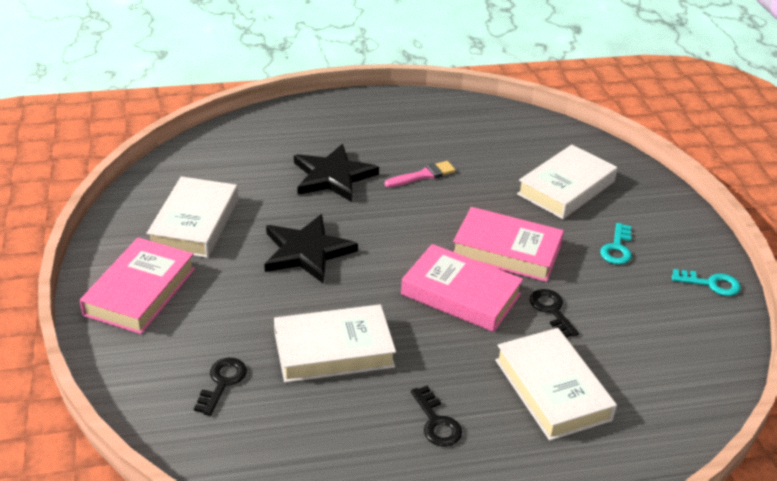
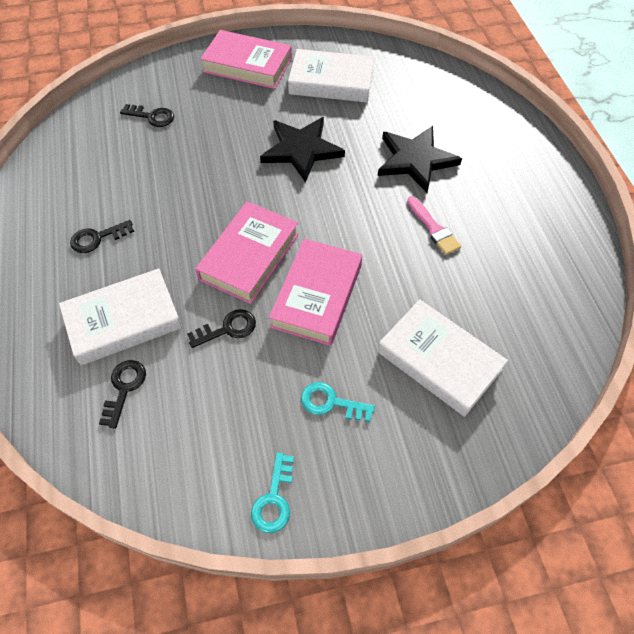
camera: 90 degrees right, 20 degrees up
(333, 350) = (181, 173): white book -> none
(631, 383) = (124, 388): none -> black key

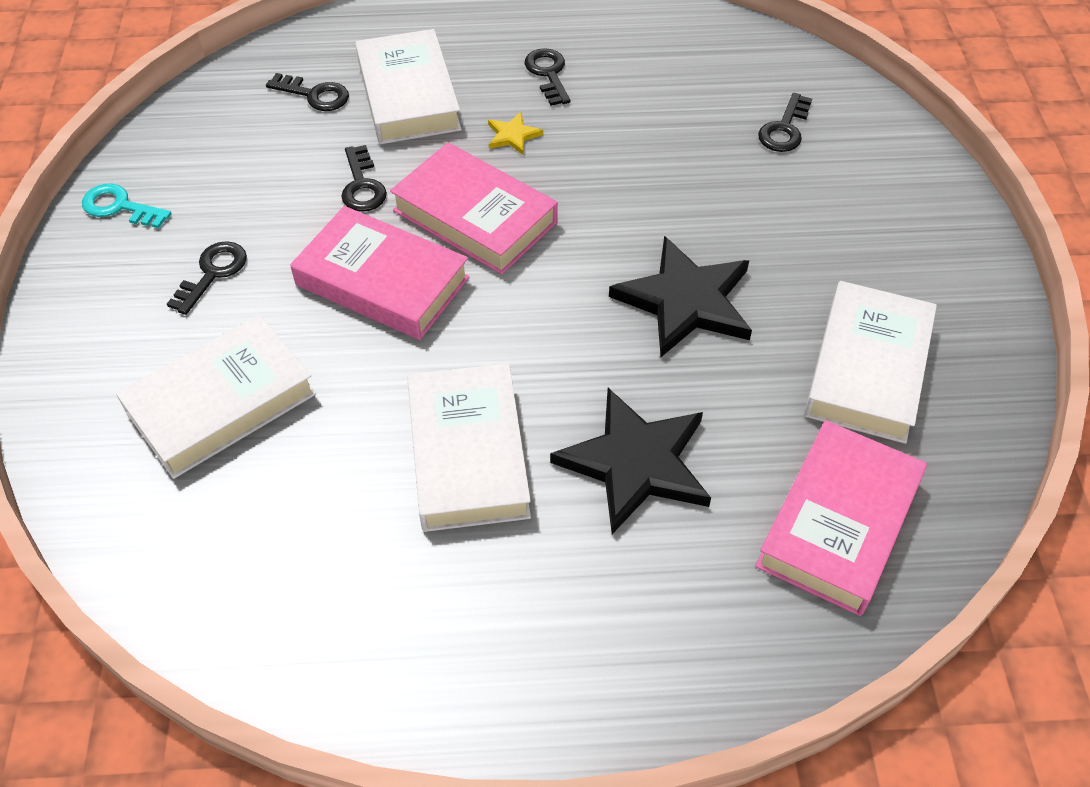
camera: 100 degrees right, 5 degrees down
(166, 248) = (512, 135): none -> yellow star
(247, 65) = (917, 252): pink book -> pink book (838, 523)
(331, 402) = (213, 273): turquoise key -> black key
(433, 228) = (468, 454): pink brush -> white book

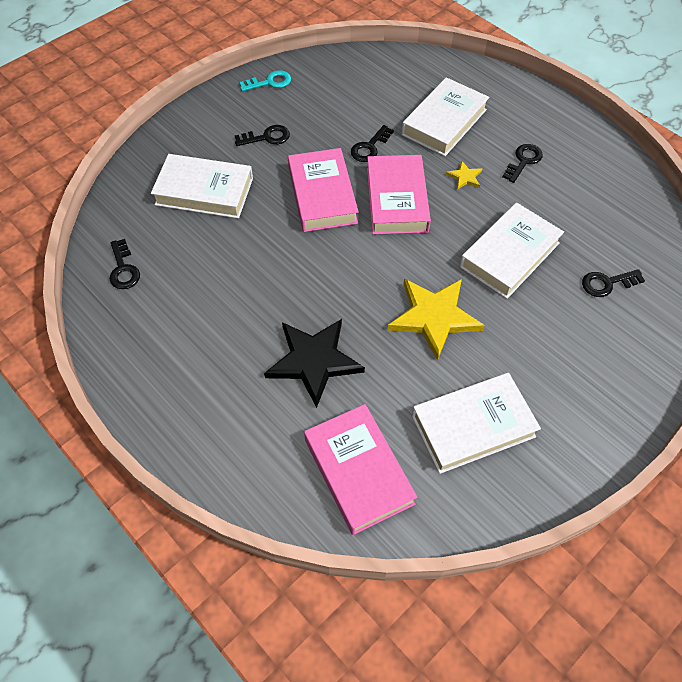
camera: 50 degrees right, 5 degrees up
(119, 207) = (270, 82): turquoise key -> turquoise key turned 90 degrees clockwise
(315, 95) = (405, 91): black key -> black key (123, 269)
(468, 454) = (258, 293): white book -> white book (509, 255)
(685, 301) = (434, 317): black star -> yellow star
(838, 523) = (358, 471): pink book -> pink book turned 75 degrees clockwise

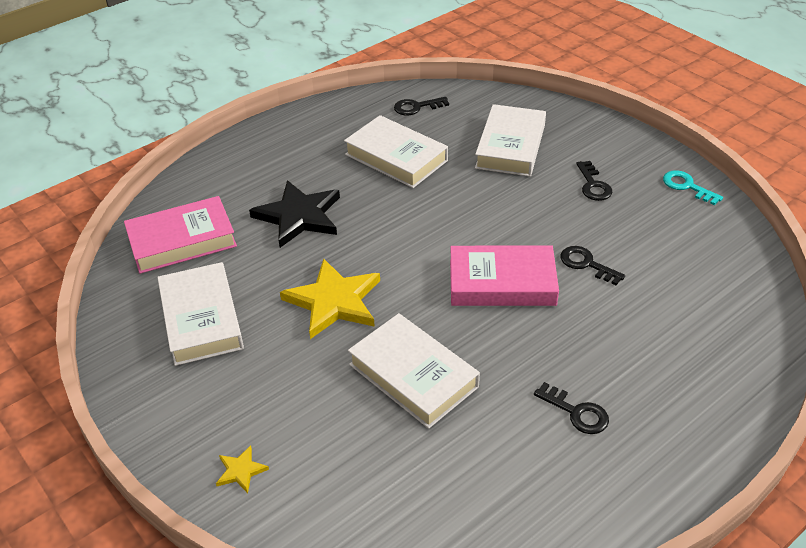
camera: 95 degrees right, 15 degrees down
(270, 82) = (687, 186): turquoise key -> turquoise key turned 150 degrees clockwise
(322, 195) = (507, 225): pink book -> none
(444, 122) = (643, 336): white book -> white book (396, 157)
(464, 177) = (542, 347): yellow star -> yellow star (241, 470)
(607, 283) = (359, 469): black key -> none

